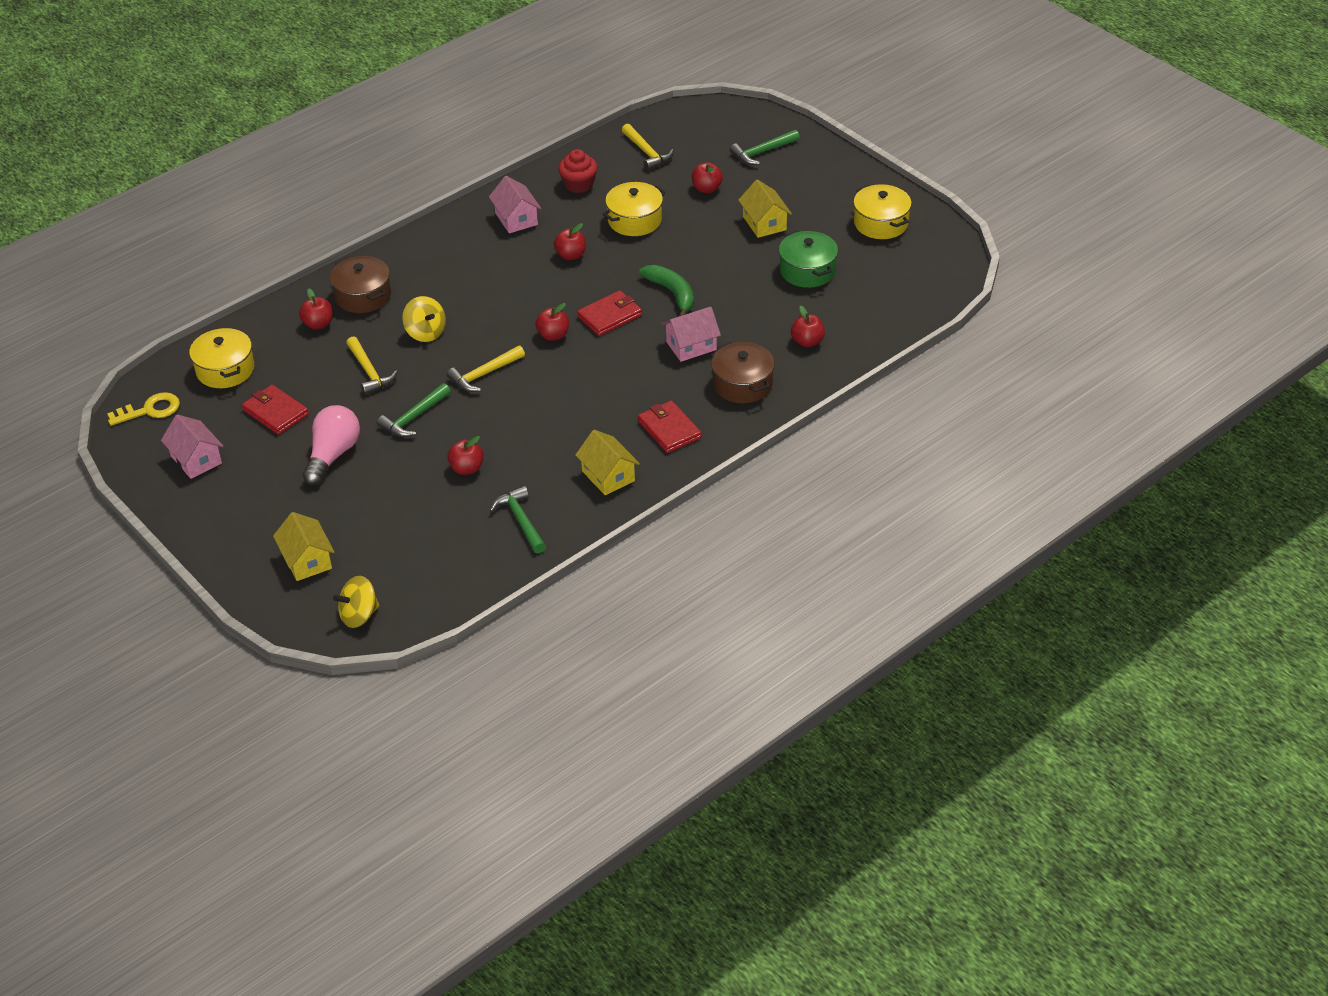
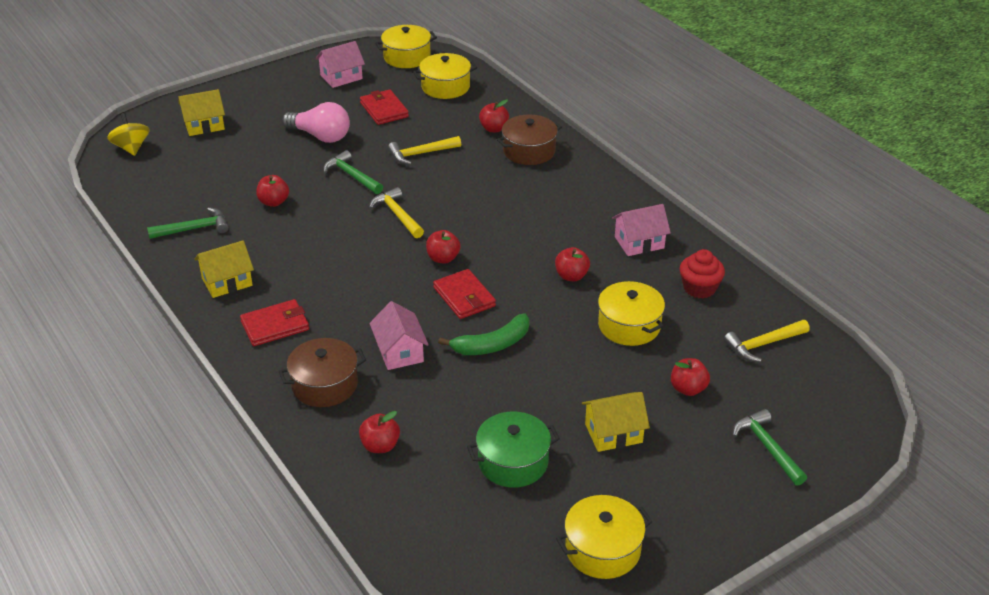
camera: 95 degrees right, 5 degrees down
(150, 410) = (407, 57): yellow key -> yellow pot
(275, 412) = (384, 110): red wallet -> red wallet turned 75 degrees counterclockwise
(426, 332) = (467, 184): yellow spinning top -> none

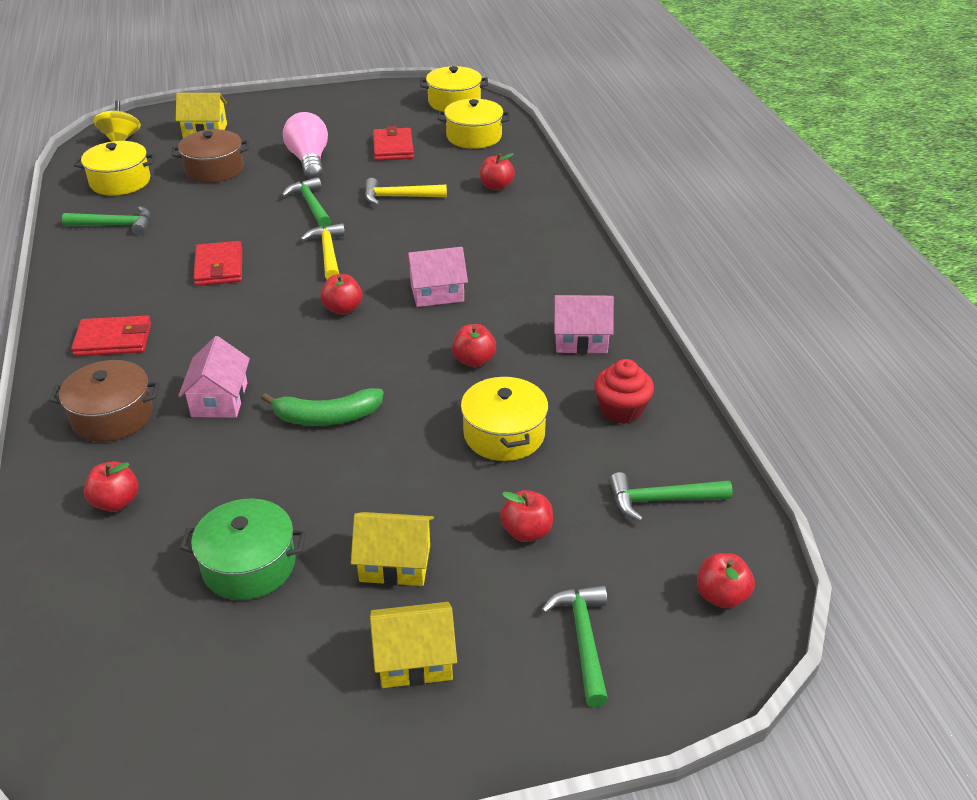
camera: 20 degrees right, 0 degrees up
(227, 282) = (103, 284): yellow house -> yellow house (414, 660)
(274, 202) = (213, 215): red apple -> red apple (721, 596)
(320, 136) = (309, 161): pink light bulb -> pink light bulb turned 150 degrees counterclockwise
(341, 77) = (373, 110): pink house -> pink house (437, 293)
(464, 297) = (335, 356): red wallet -> red wallet (219, 267)
(529, 151) = (519, 216): brown pot -> brown pot (214, 169)
(602, 549) = (275, 716): yellow pot -> yellow pot (120, 182)
(763, 344) = (661, 500): yellow hammer -> green hammer

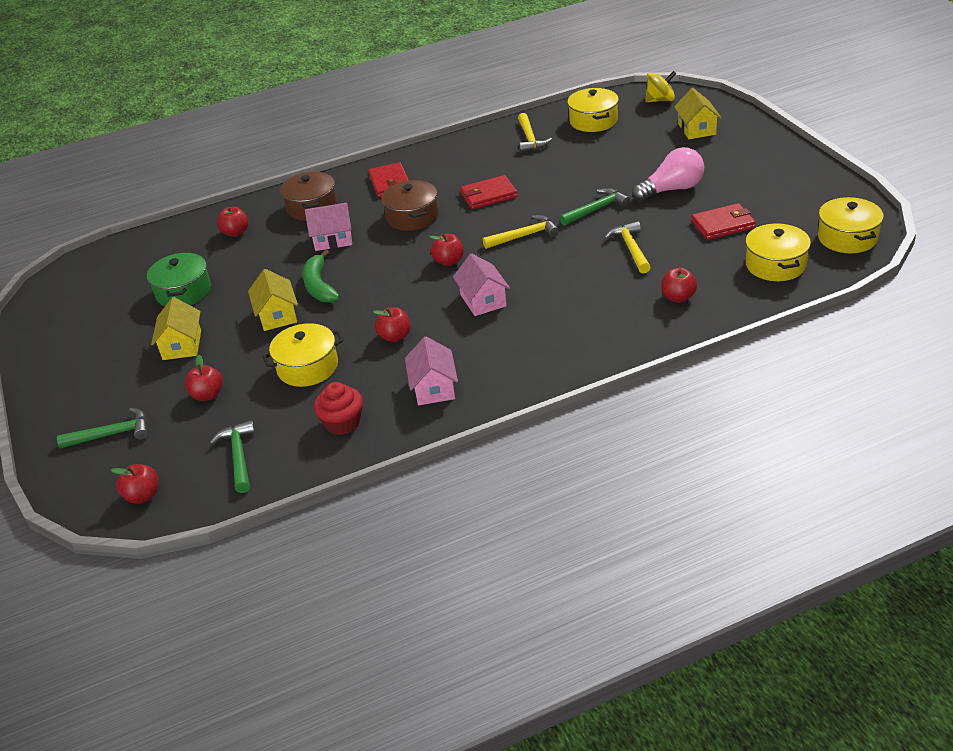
camera: 85 degrees right, 0 degrees up
(115, 225) = (530, 139): green hammer -> yellow hammer
(214, 169) = (633, 152): brown pot -> brown pot (412, 217)
(414, 660) = (106, 369): yellow house -> yellow house (277, 315)

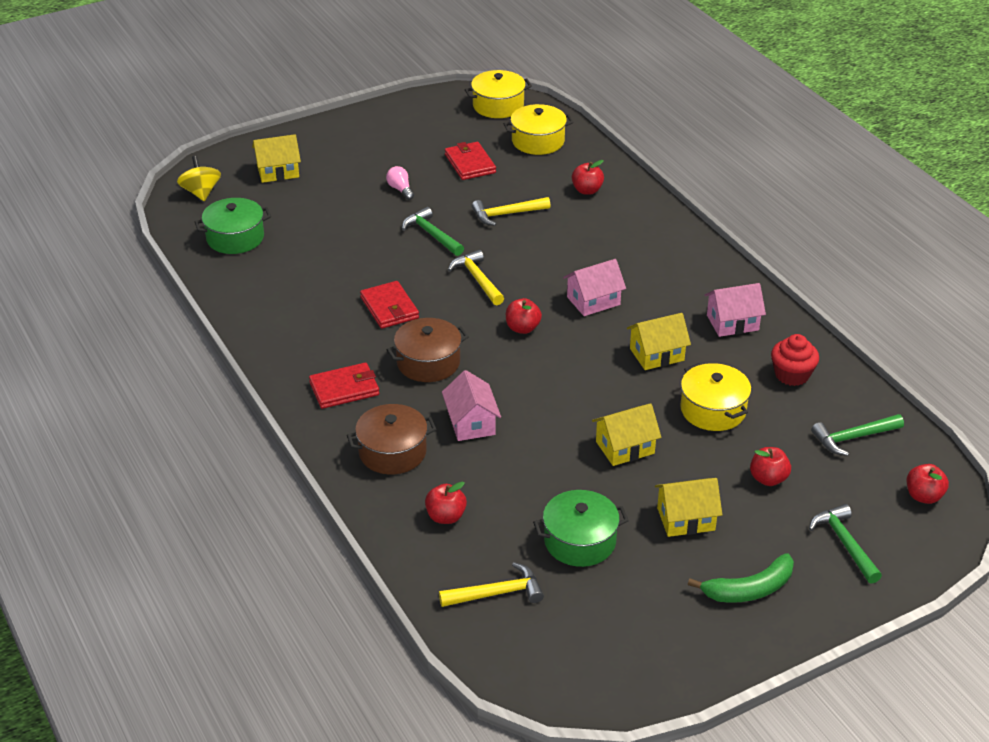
camera: 100 degrees left, 0 degrees up
(319, 286) = (567, 421): green banana -> green banana (749, 589)
(395, 336) = (657, 354): red apple -> yellow house
(530, 139) = (264, 283): yellow hammer -> yellow hammer (497, 593)
(593, 121) = (235, 238): yellow pot -> green pot
(671, 189) = (400, 189): pink light bulb -> pink light bulb, size x0.52

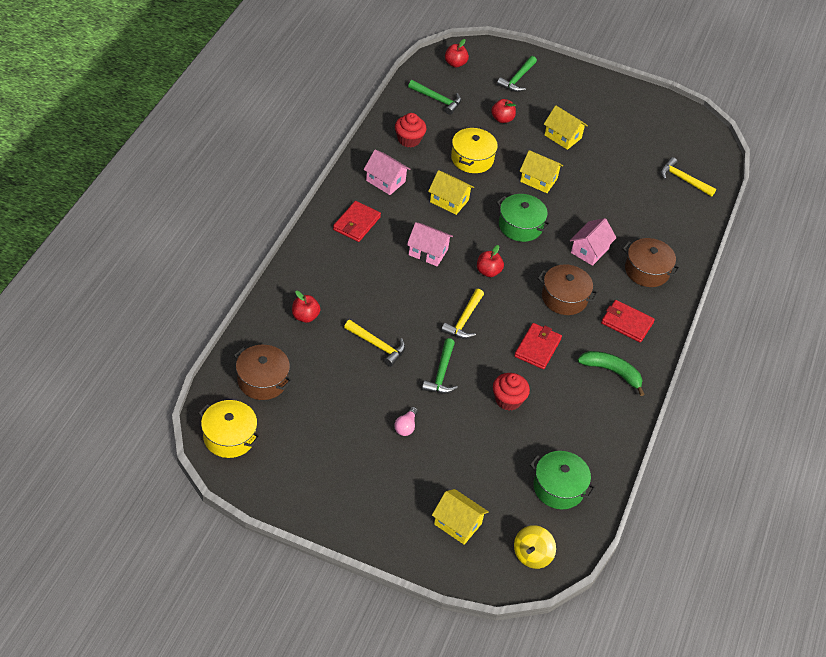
camera: 135 degrees left, 10 degrees up
(355, 258) = (508, 400): none -> red cupcake
(446, 517) = (662, 223): red apple -> none
(470, 164) = (332, 405): red wallet -> red wallet (356, 223)
(538, 141) = (262, 380): yellow pot -> brown pot
(580, 541) = (620, 167): green pot -> green pot (520, 226)
(749, 589) = (581, 99): green banana -> green banana (612, 372)

